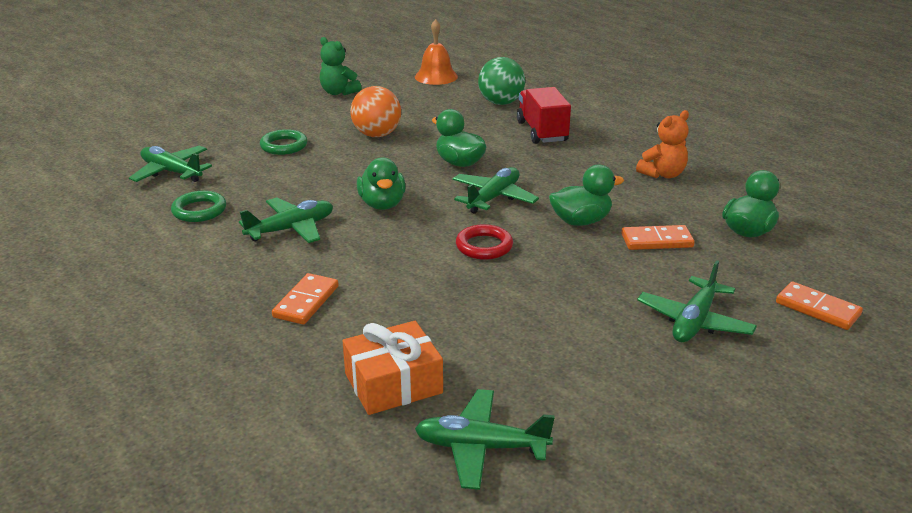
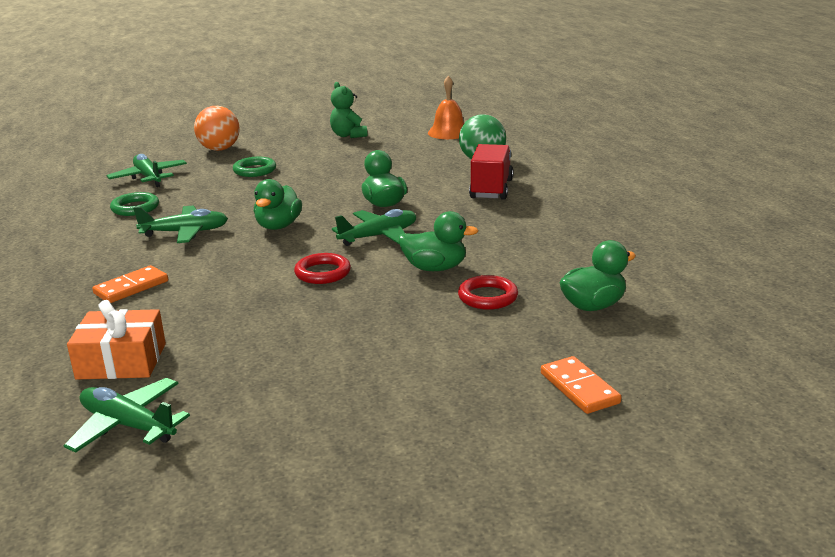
camera: 25 degrees right, 5 degrees down
(377, 135) = (340, 172): orange ball -> orange ball (219, 149)
(657, 240) = (487, 297): orange domino -> red ring
(663, 174) = (566, 242): orange teddy bear -> none
(694, 321) = (437, 372): green plane -> none

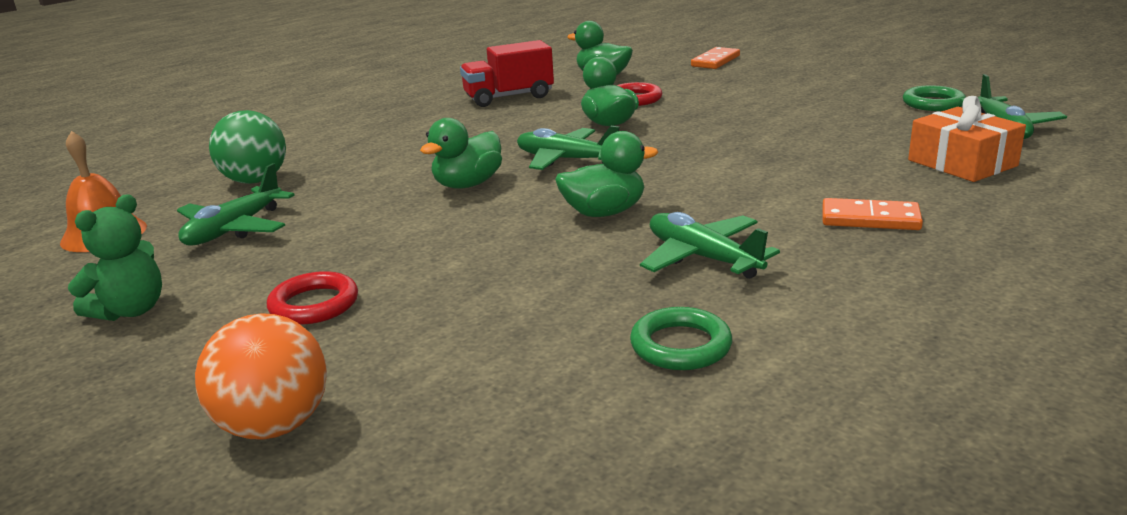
camera: 120 degrees left, 0 degrees up
(149, 177) = (527, 421): green plane -> green plane (234, 229)
(254, 170) = (397, 319): green ring -> green ring (933, 103)
(322, 273) = (684, 154): red ring -> red ring (314, 304)
(491, 189) = (369, 152): red truck -> red truck (509, 97)

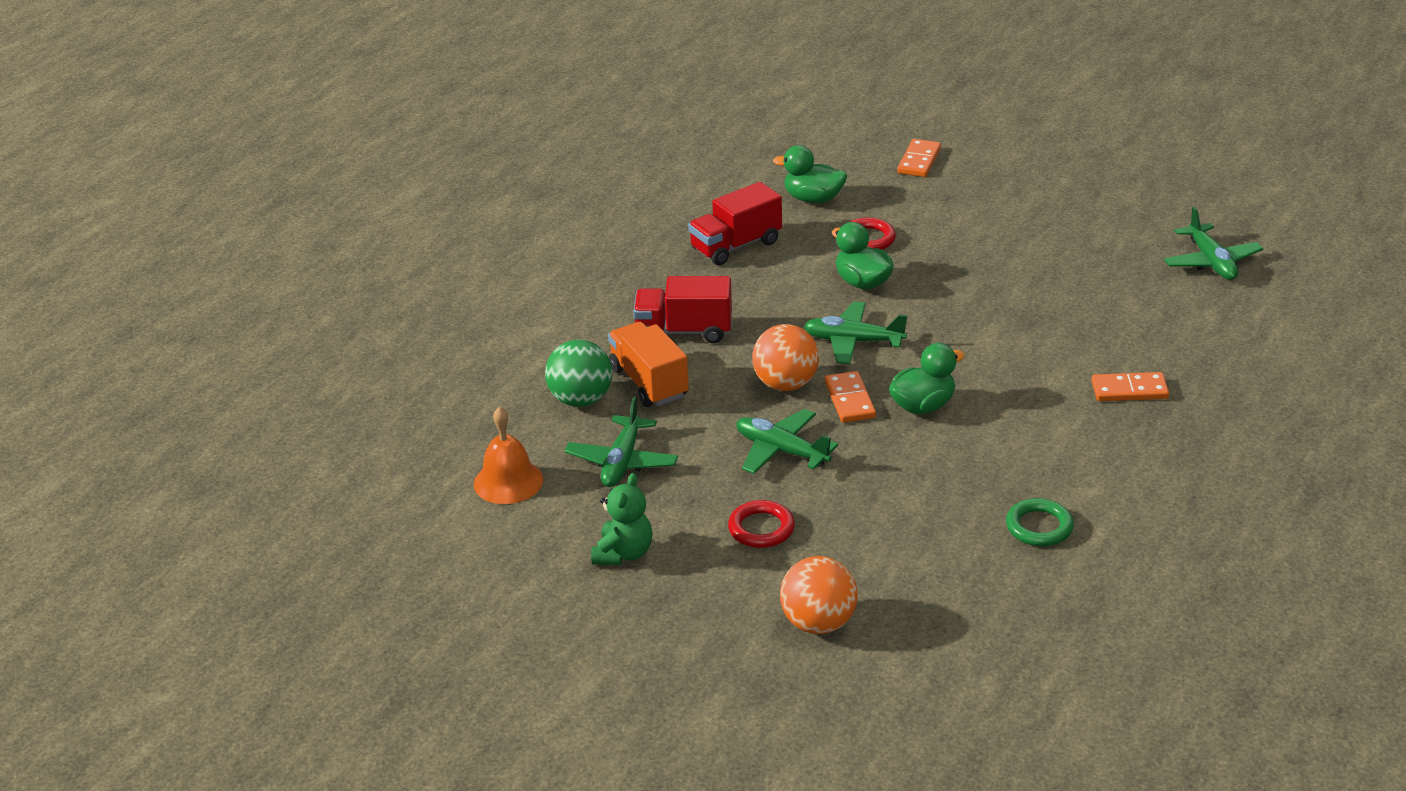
camera: 15 degrees left, 10 degrees up
(333, 174) = (648, 383): none -> orange truck
(406, 143) = (684, 331): none -> red truck
(468, 184) = (785, 384): green duck -> orange ball
(525, 201) = (849, 400): none -> orange domino
(702, 258) = (1021, 446): green plane -> green plane (781, 451)
(933, 103) = (1149, 226): green ring -> none
(962, 163) = (1186, 313): orange gift -> none

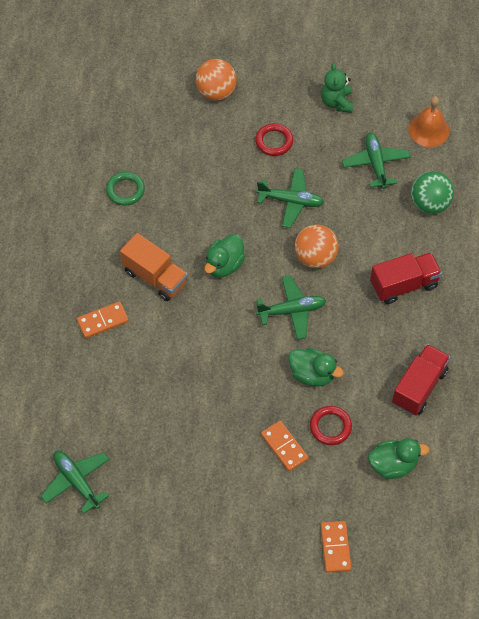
camera: 155 degrees right, 25 degrees up
(648, 383) = (398, 231): orange truck -> orange truck (155, 277)
(849, 400) = (270, 256): orange domino -> orange domino (284, 447)

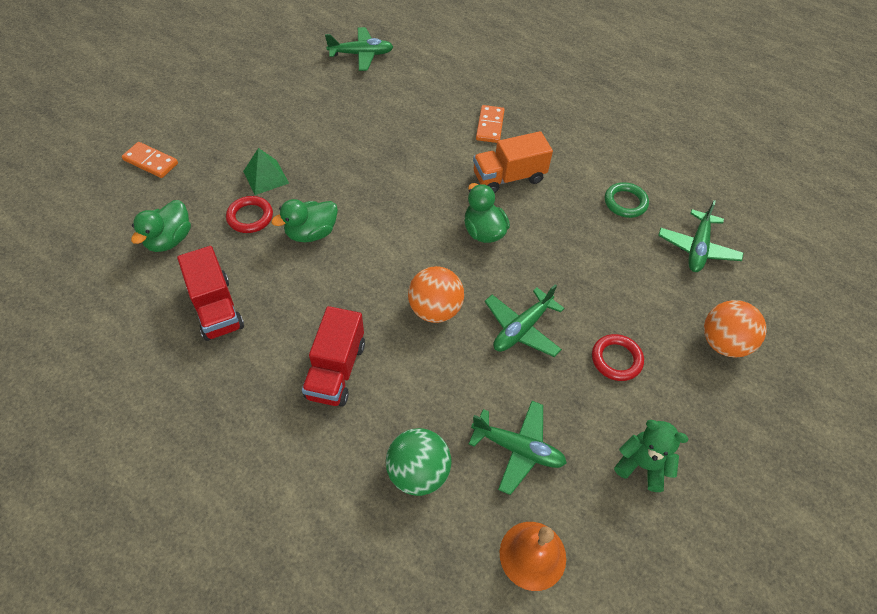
camera: 120 degrees right, 5 degrees down
(284, 447) = (266, 177): orange domino -> green pyramid
(292, 311) = (390, 255): green plane -> green plane (697, 248)

